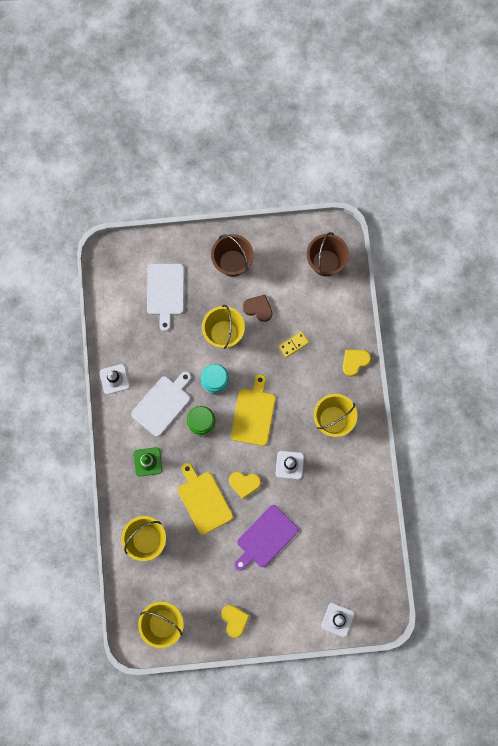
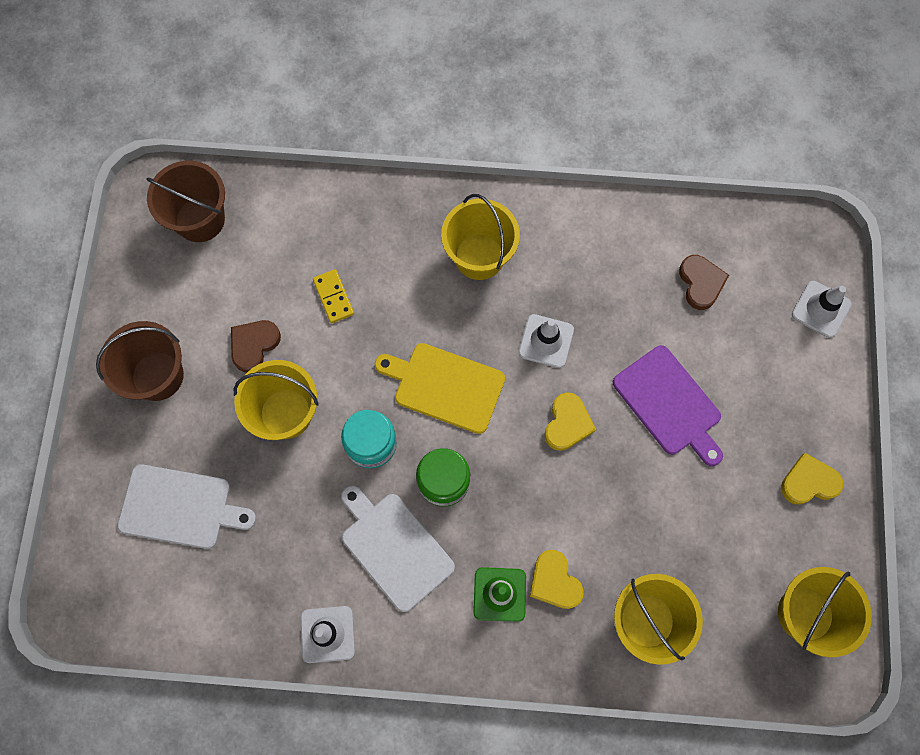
camera: 80 degrees left, 5 degrees down
(204, 500) = (587, 501): yellow cutting board -> none
(341, 548) = (701, 283): none -> brown heart
(355, 362) = (385, 204): yellow heart -> yellow heart (554, 581)

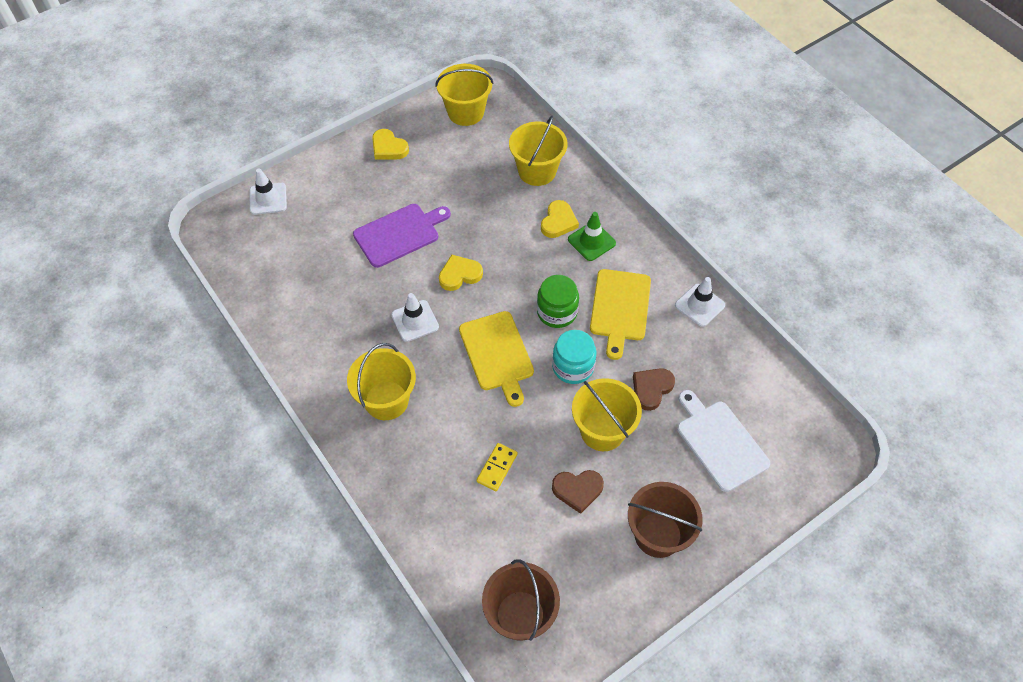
camera: 130 degrees left, 15 degrees down
(394, 547) = (620, 308): white cutting board -> yellow cutting board
(669, 404) = (399, 234): purple cutting board -> purple cutting board turned 45 degrees clockwise
(701, 283) = (300, 266): brown heart -> brown heart (651, 389)

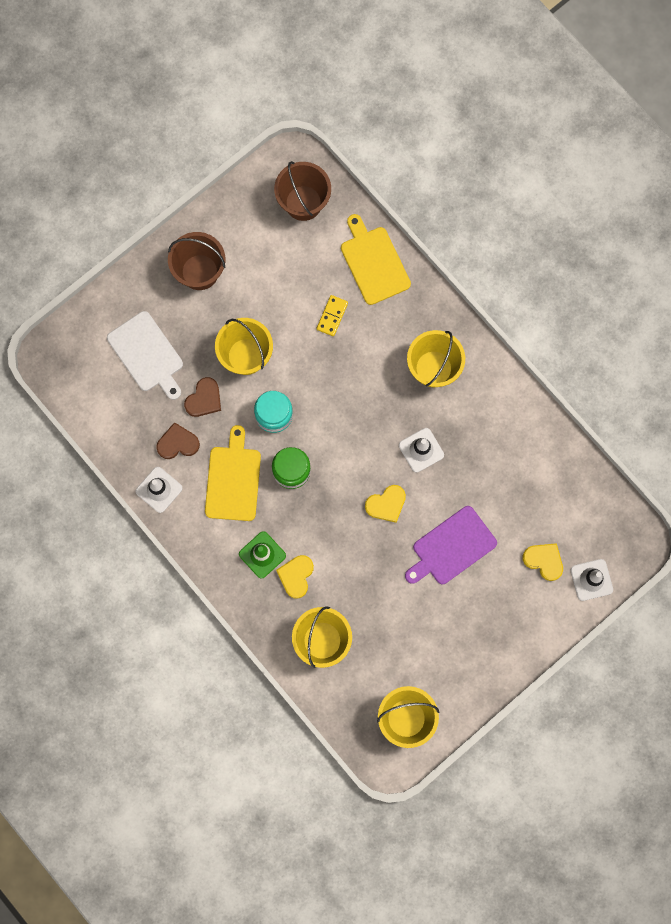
camera: 175 degrees right, 20 degrees up
(388, 148) = (481, 659): yellow heart -> yellow heart (544, 561)
(497, 354) = (342, 422): yellow cutting board -> yellow cutting board (374, 262)
(577, 490) = (264, 303): brown heart -> brown heart (178, 443)

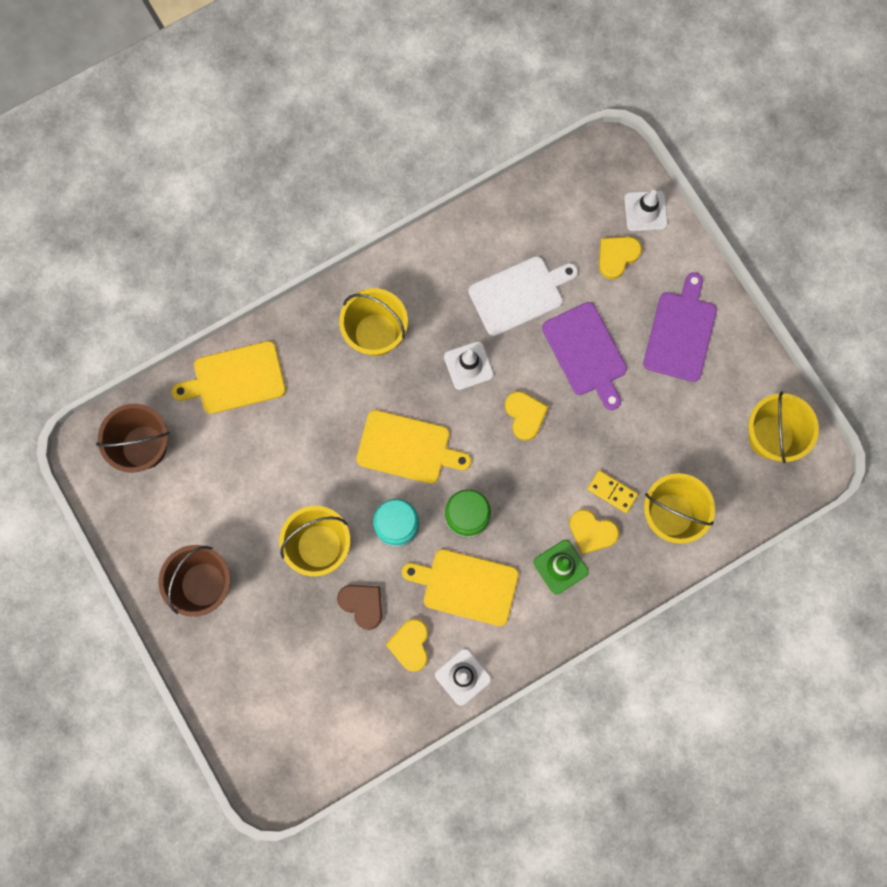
camera: 80 degrees left, 0 degrees up
(147, 354) = (293, 665): white cutting board -> white cutting board (519, 294)
(178, 443) = (410, 645): brown heart -> yellow heart
(332, 316) = (290, 437): yellow domino -> yellow domino (612, 492)
(340, 412) = (407, 448): none -> yellow cutting board
(485, 626) = (680, 332): none -> purple cutting board

